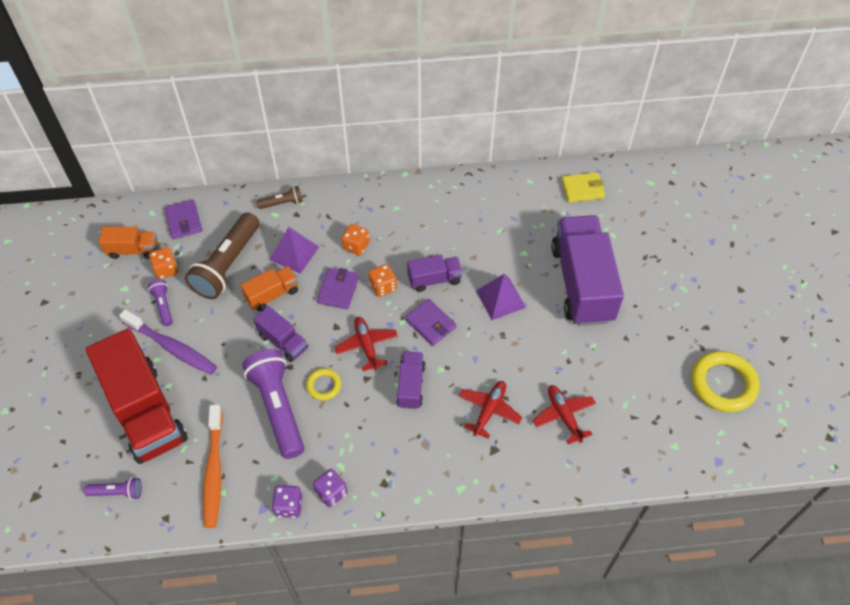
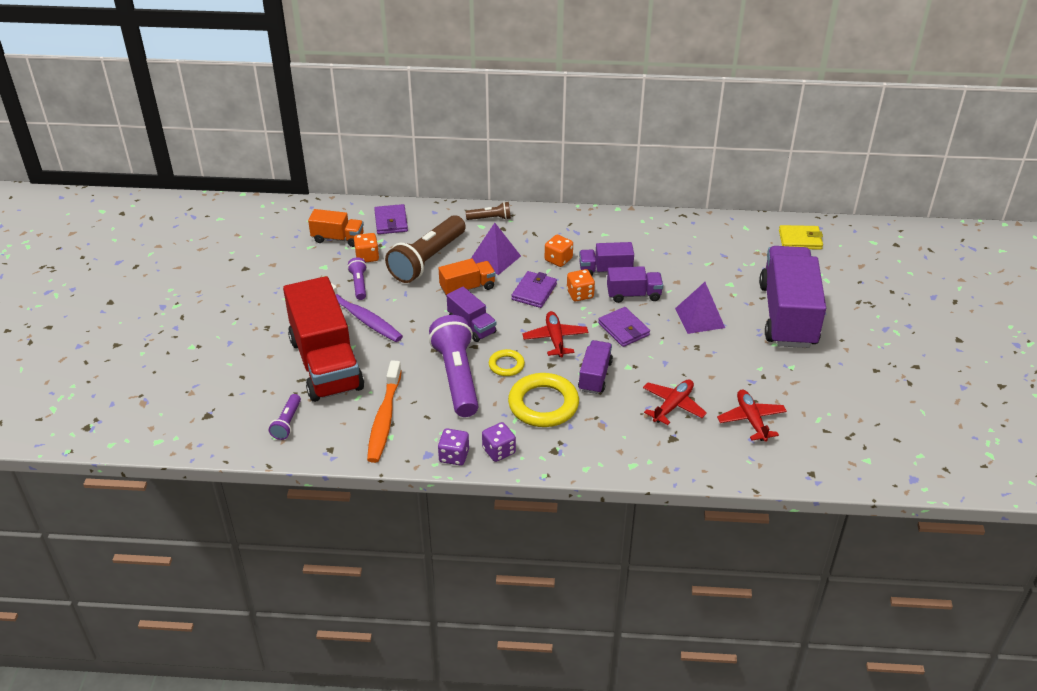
camera: 10 degrees right, 15 degrees down
(117, 492) = (287, 423): purple flashlight -> purple flashlight turned 90 degrees clockwise
(403, 253) = (605, 270): none -> purple truck
(723, 384) = (928, 415): yellow ring -> yellow ring (543, 404)

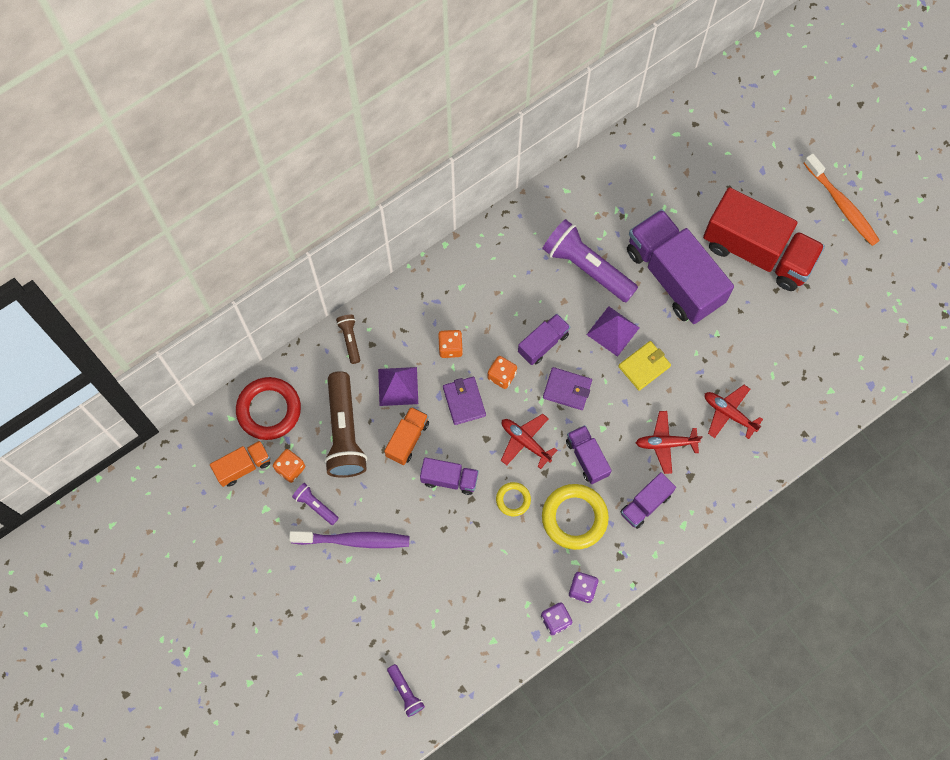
camera: 40 degrees left, 30 degrees up
(326, 364) = (375, 611): red truck -> red truck (757, 252)
(384, 418) = (473, 628): orange toothbrush -> orange toothbrush (842, 205)
(391, 222) = (269, 410): purple wallet -> red ring
(457, 377) = (487, 542): purple flashlight -> purple flashlight (587, 267)
(490, 218) = (350, 339): brown flashlight -> brown flashlight turned 60 degrees counterclockwise
(605, 270) = (498, 331): purple truck -> purple truck (645, 504)
(673, 406) = (666, 443): red plane -> red plane turned 90 degrees counterclockwise
(800, 240) = (619, 174): yellow wallet -> yellow wallet (644, 366)

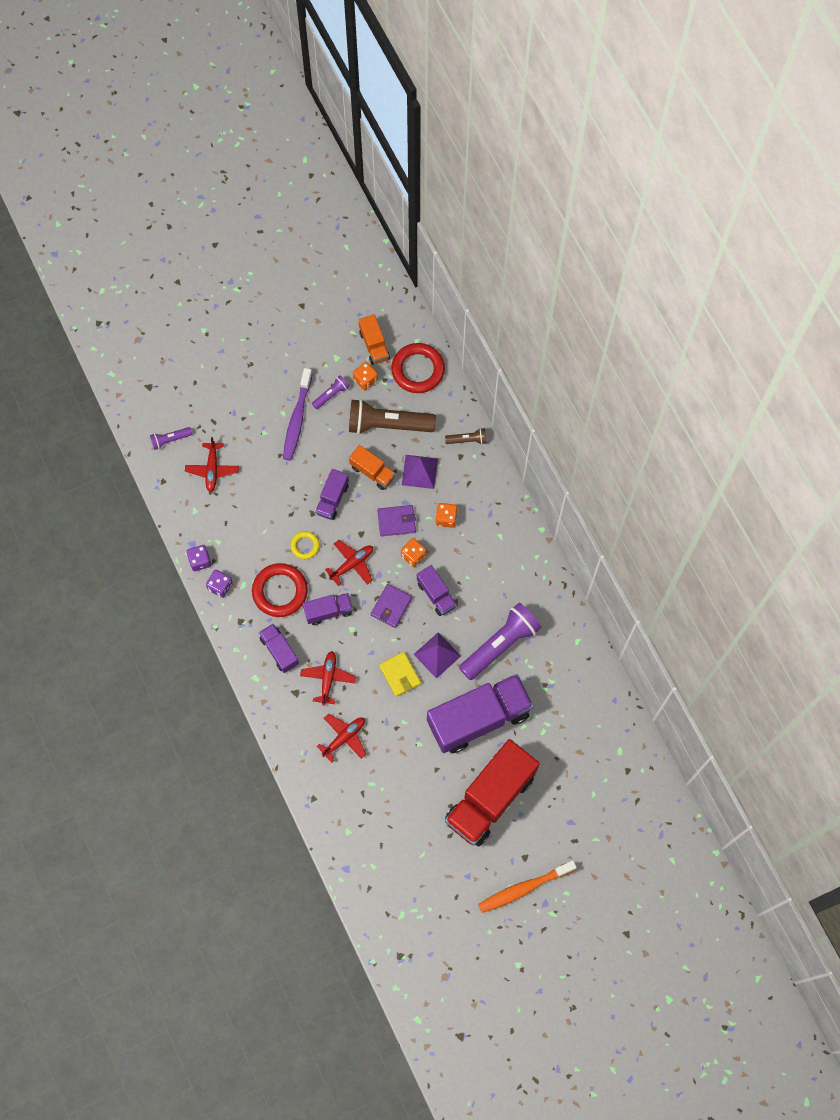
camera: 100 degrees right, 0 degrees up
(436, 630) = (212, 469): none -> red plane
(574, 517) = (280, 591): yellow ring -> red ring

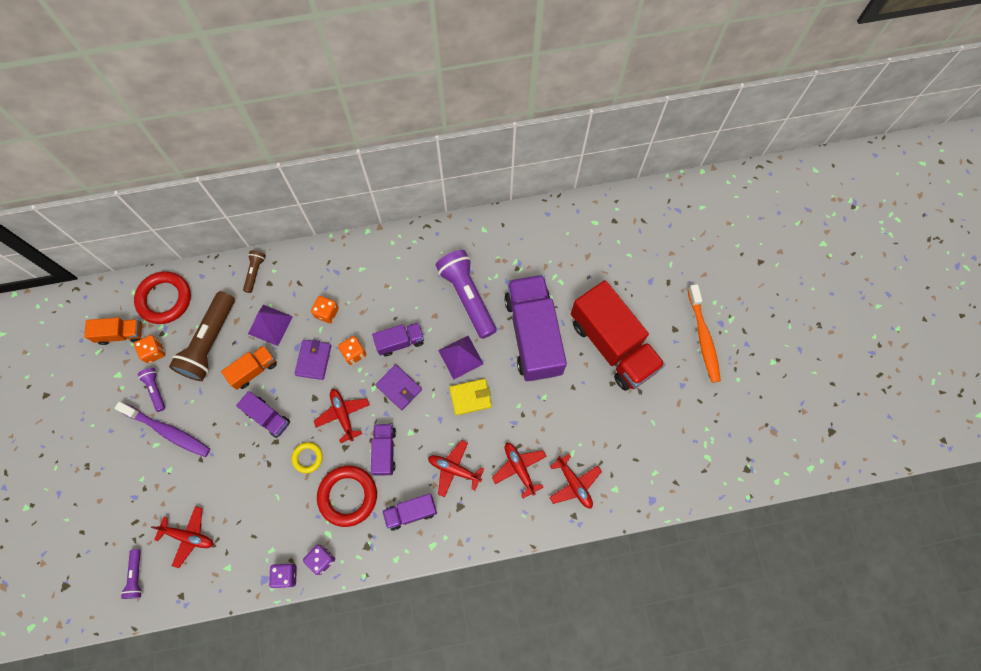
camera: 75 degrees left, 0 degrees up
(343, 792) = (574, 484): none -> red plane

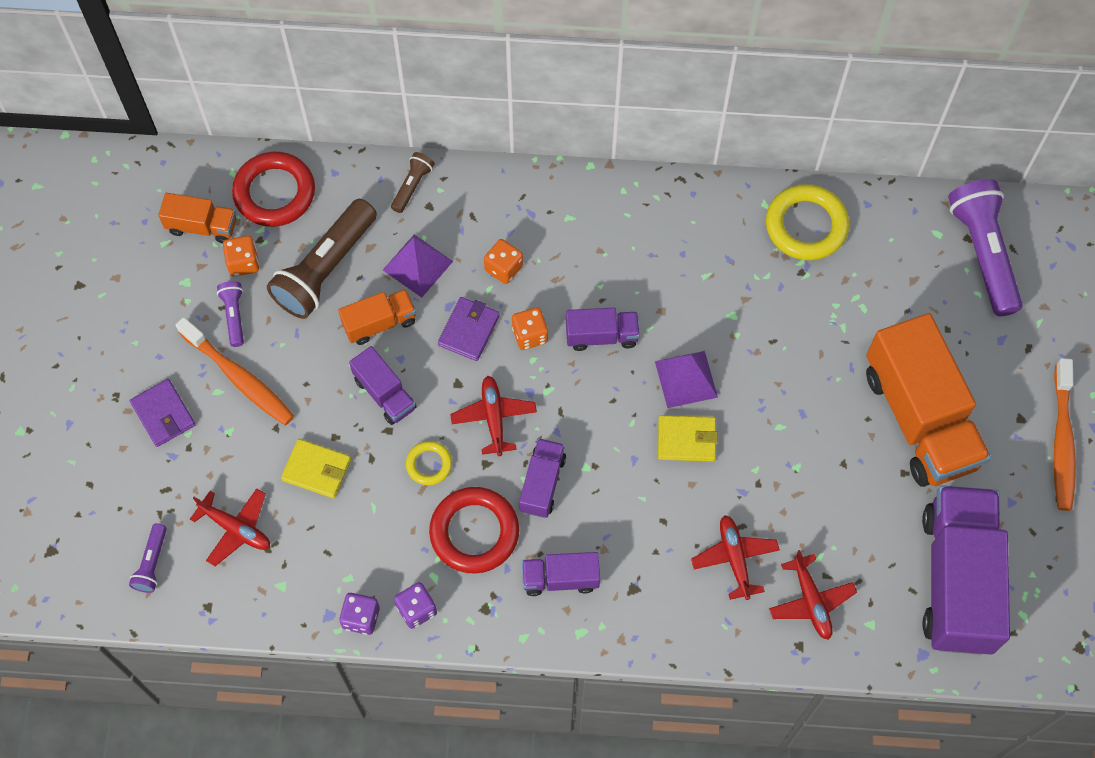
camera: 15 degrees right, 5 degrees down
(168, 431) = (239, 378): purple toothbrush -> orange toothbrush
(234, 481) = (317, 470): none -> yellow wallet
(399, 388) = (584, 400): purple wallet -> purple wallet (163, 414)
(454, 469) = (638, 535): red plane -> none
(467, 296) = (717, 295): purple flashlight -> purple flashlight (983, 253)
(512, 237) = (806, 226): none -> yellow ring
(533, 335) = (802, 374): purple truck -> purple truck (957, 580)
(612, 345) = (919, 418): red truck -> orange truck

